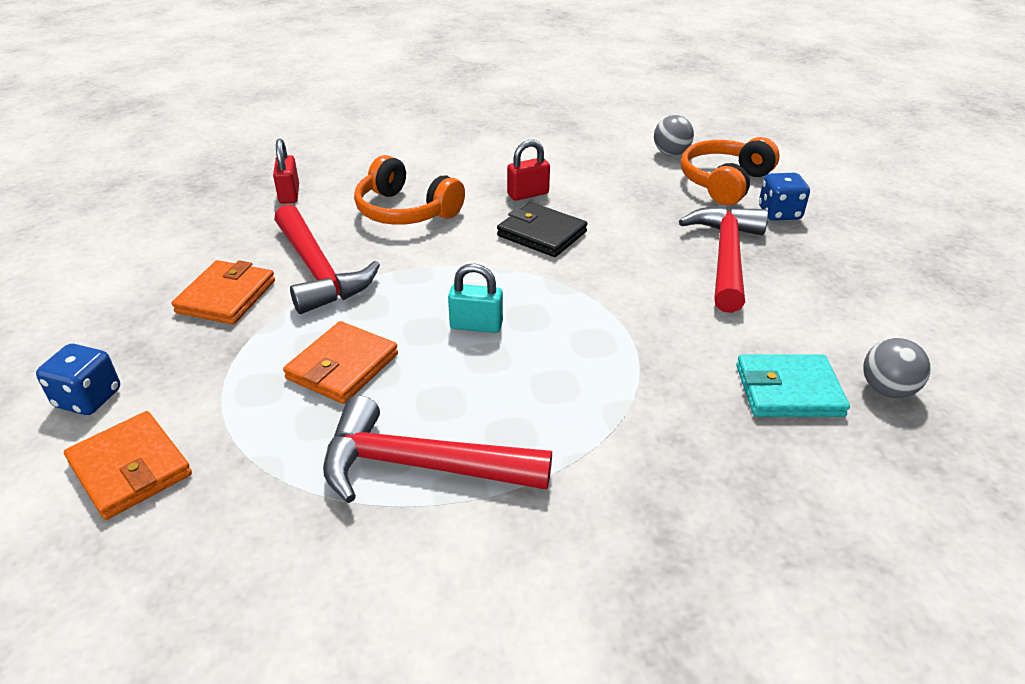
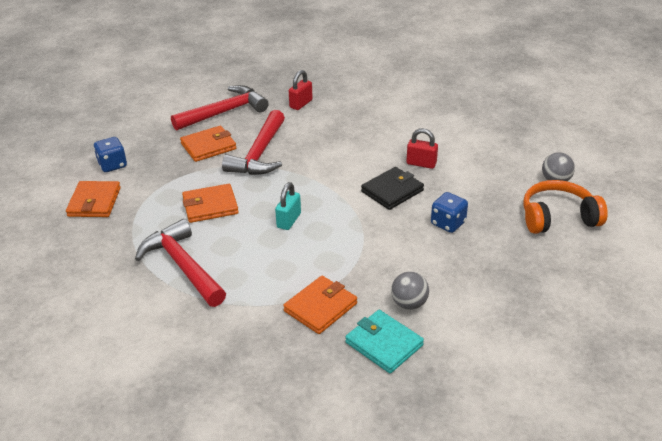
camera: 45 degrees right, 0 degrees up
(405, 211) = (342, 141): orange headphones -> none
(476, 325) = (289, 220): turquoise padlock -> turquoise padlock turned 60 degrees clockwise
(542, 234) = (392, 191): black wallet -> black wallet turned 60 degrees clockwise
(667, 398) = (320, 307): none -> orange wallet
(726, 257) = (474, 261): red hammer -> red hammer (224, 112)
(779, 213) = (558, 255): blue dice -> blue dice (448, 223)
(887, 390) = (437, 379): grey ball -> grey ball (409, 303)

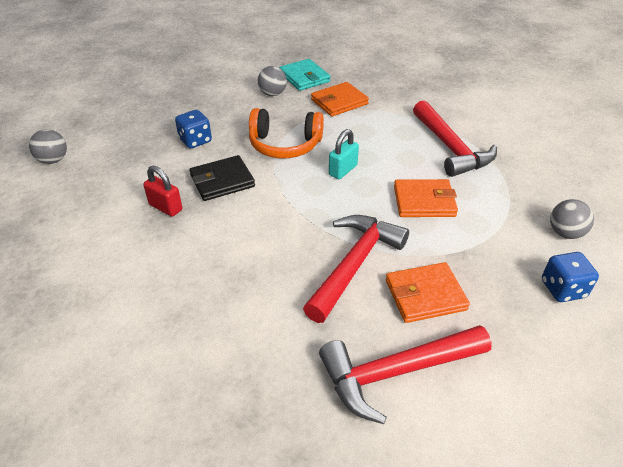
camera: 165 degrees left, 5 degrees up
(94, 202) = (565, 233): orange wallet -> grey ball
(301, 104) = (260, 362): red padlock -> none
(558, 217) = (97, 128): orange headphones -> orange headphones (285, 145)

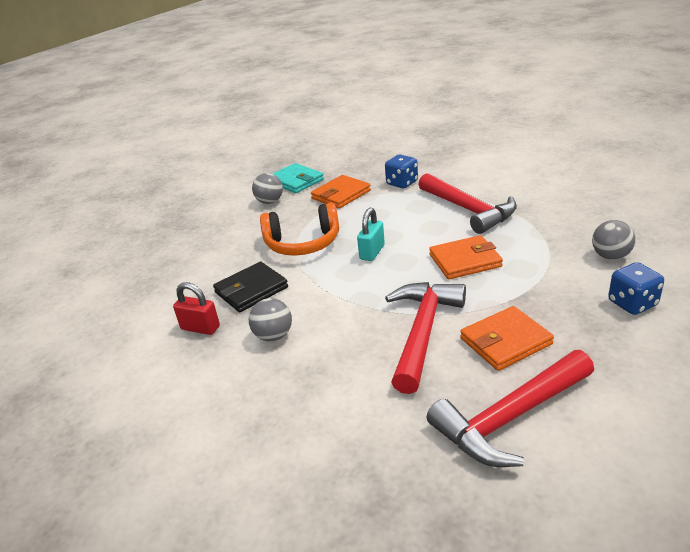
camera: 10 degrees left, 10 degrees down
(53, 160) = (55, 313): grey ball -> grey ball (273, 336)
(195, 141) = (206, 260): blue dice -> blue dice (402, 183)

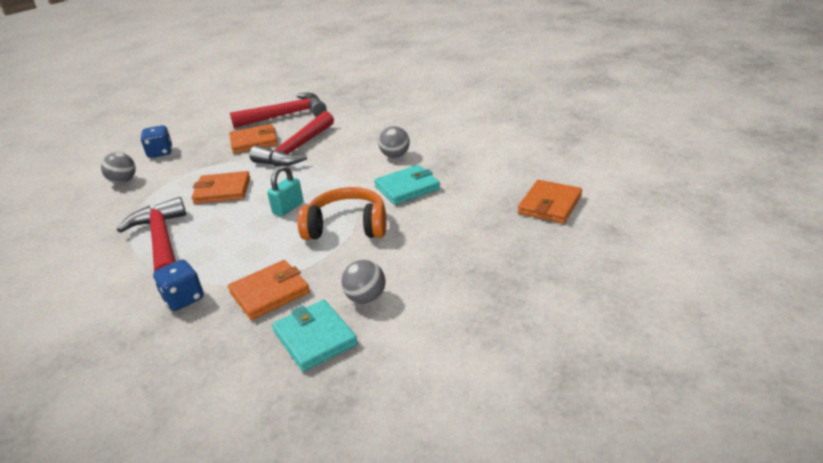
camera: 170 degrees left, 0 degrees up
(107, 288) = (550, 205): none -> orange wallet
(200, 328) = (450, 165): red padlock -> none
(251, 290) = (407, 188): black wallet -> turquoise wallet

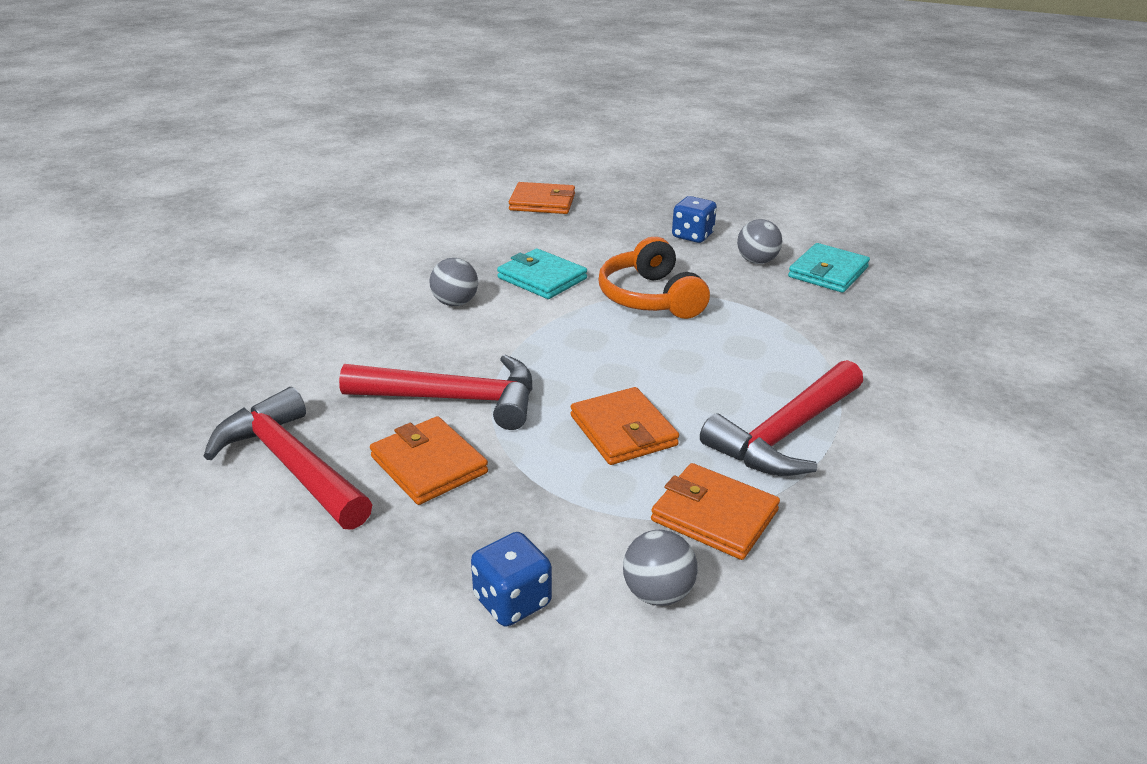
camera: 115 degrees left, 0 degrees up
(183, 299) = (860, 363): blue dice -> blue dice (692, 236)
(270, 293) = (798, 312): orange wallet -> orange wallet (714, 515)
(288, 208) = (635, 350): turquoise padlock -> none

